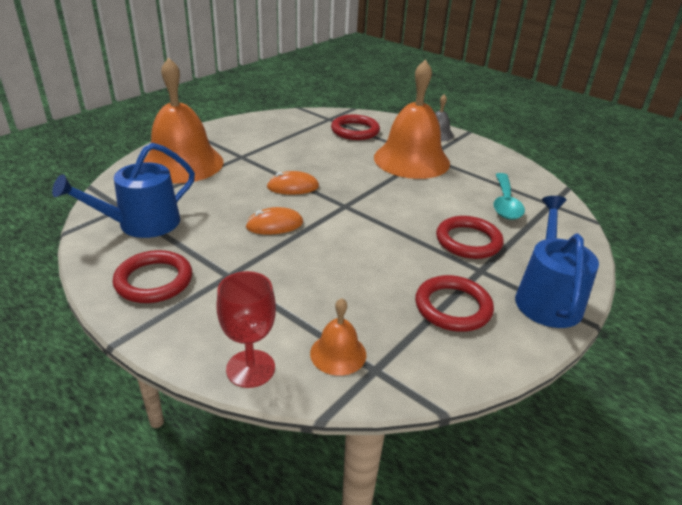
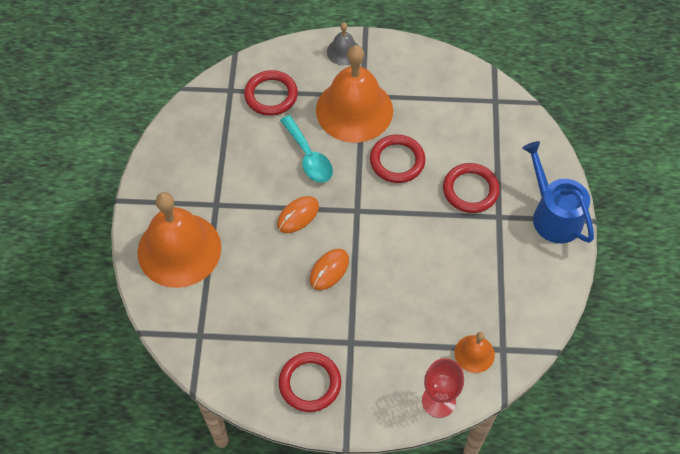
camera: 35 degrees left, 25 degrees up
(141, 224) = (236, 340): blue watering can -> none
(453, 307) = (507, 266): red ring -> red ring (397, 161)
(505, 203) = (464, 123): turquoise spoon -> turquoise spoon (308, 156)

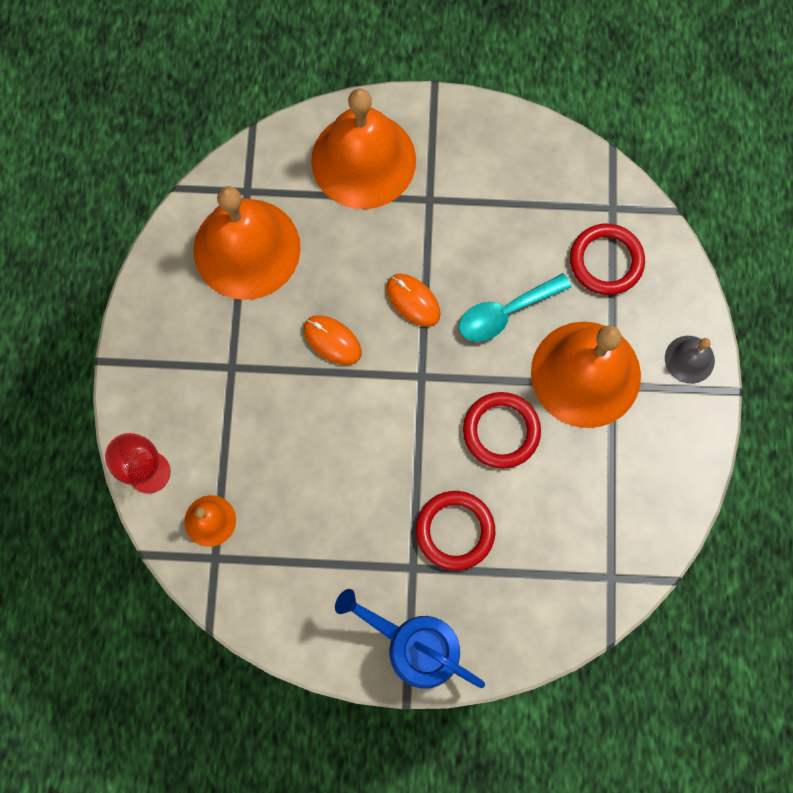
camera: 90 degrees right, 15 degrees up
(250, 334) = (247, 248): none -> orange bell
(310, 383) = (179, 319): red ring -> none
(553, 215) = (415, 646): blue watering can -> blue watering can turned 120 degrees counterclockwise

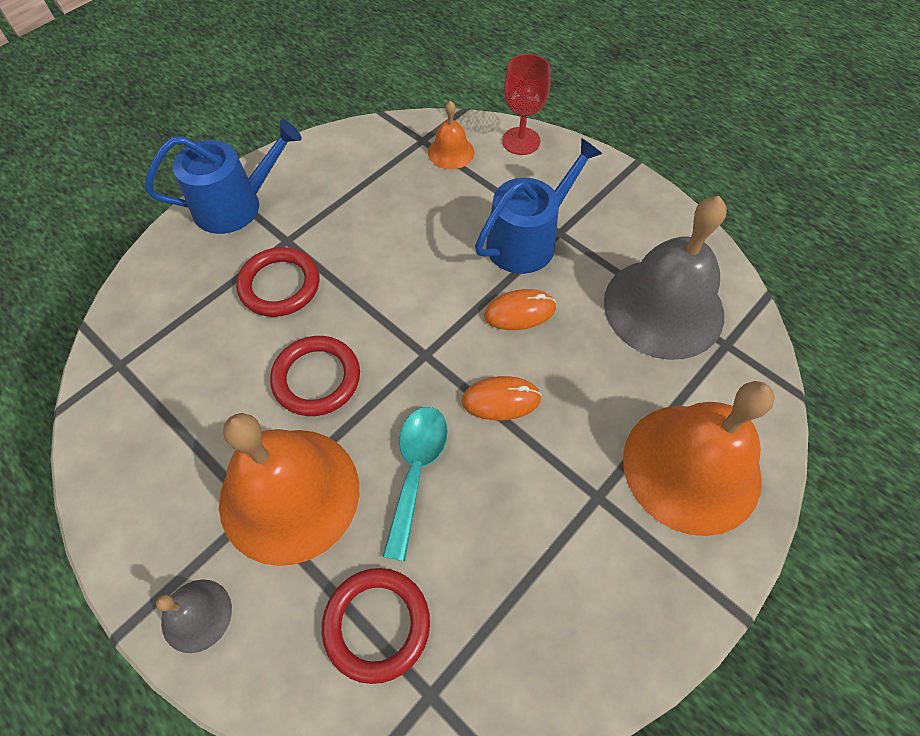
camera: 130 degrees right, 15 degrees down
(247, 248) = (663, 307): orange bell -> grey bell
(259, 384) = (527, 240): none -> blue watering can

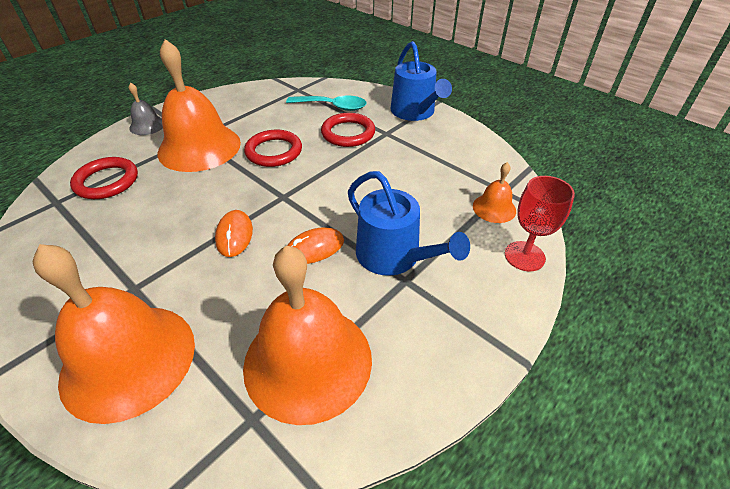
camera: 90 degrees right, 15 degrees down
(416, 471) = (193, 194): turquoise spoon -> turquoise spoon (332, 107)
(520, 312) = (314, 248): orange mouse -> orange mouse turned 75 degrees clockwise
(663, 307) = (308, 361): grey bell -> orange bell

